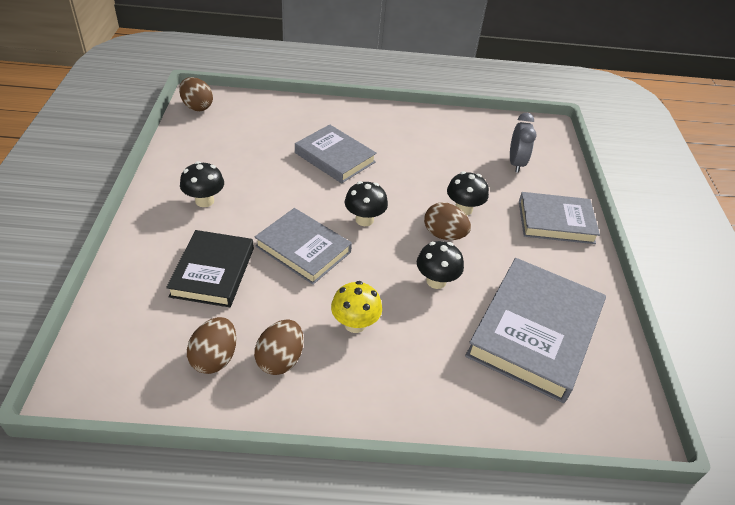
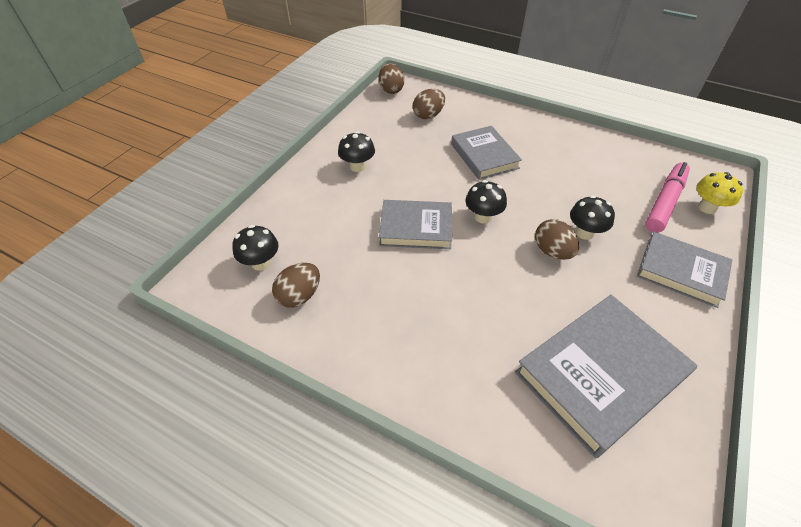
camera: 30 degrees right, 5 degrees up
(213, 272) = (334, 226): black book -> none
(280, 359) = (349, 315): brown egg -> brown egg (428, 115)
(303, 249) = (416, 228): grey book -> grey book turned 60 degrees counterclockwise
(355, 324) = (426, 306): yellow mushroom -> yellow mushroom (707, 208)
(436, 281) = (522, 292): black mushroom -> black mushroom (261, 263)
(516, 163) = (664, 202): grey clock -> pink marker

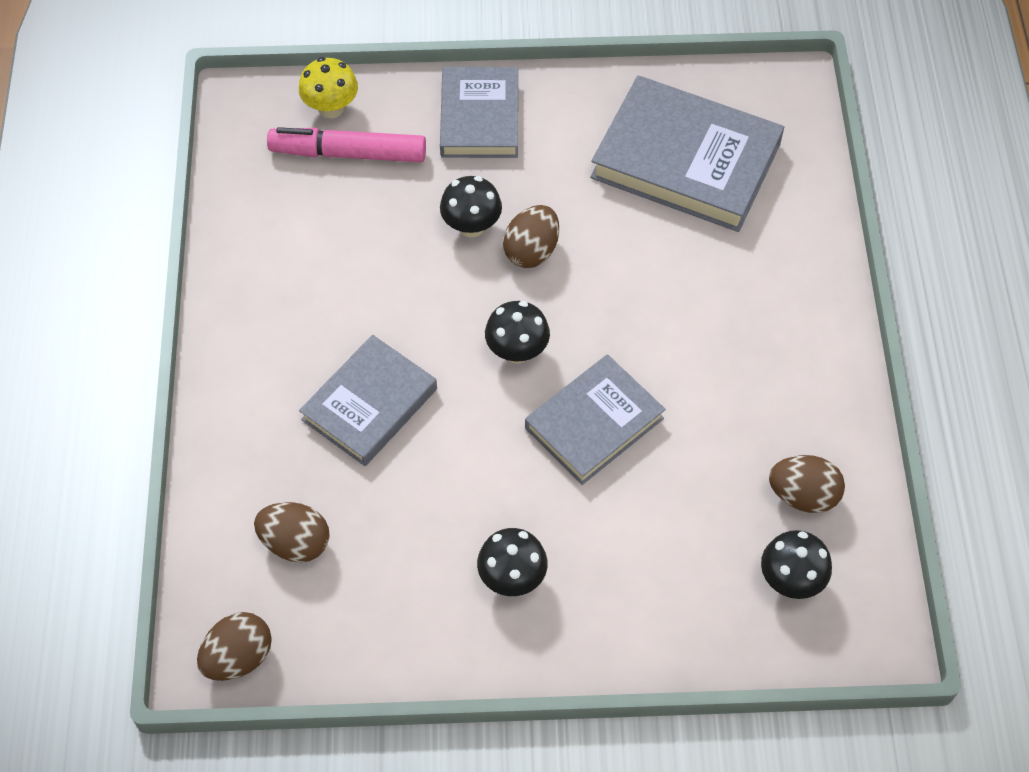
camera: 120 degrees left, 10 degrees up
(416, 228) = (594, 423): grey book -> grey book turned 75 degrees clockwise

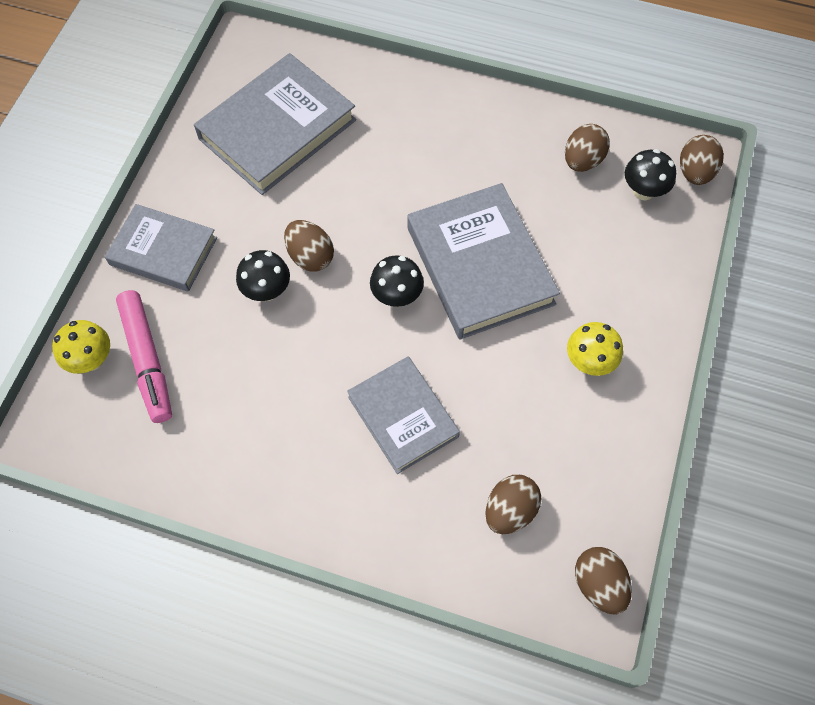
camera: 70 degrees left, 5 degrees up
(348, 153) = (147, 360): pink marker -> pink marker turned 45 degrees counterclockwise
(512, 577) = (589, 362): black mushroom -> yellow mushroom
(594, 423) = (479, 265): grey book -> grey book, size x1.55
(852, 638) = (695, 172): none -> brown egg

